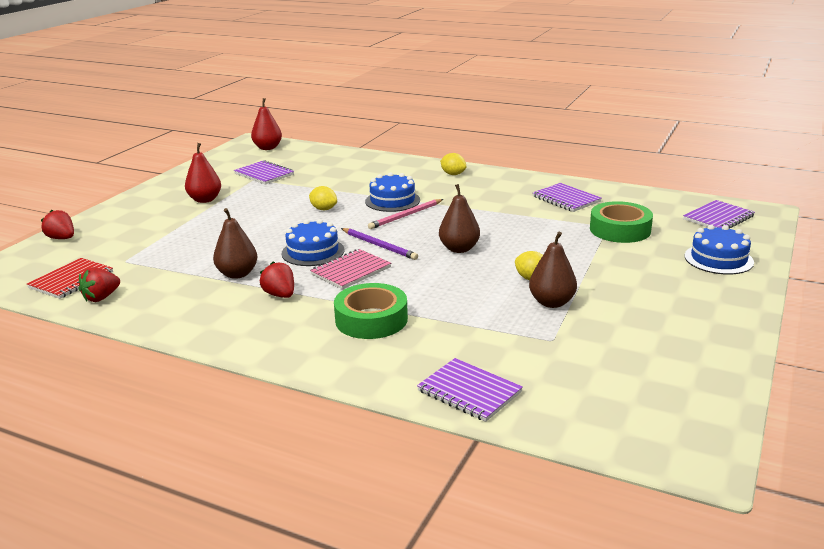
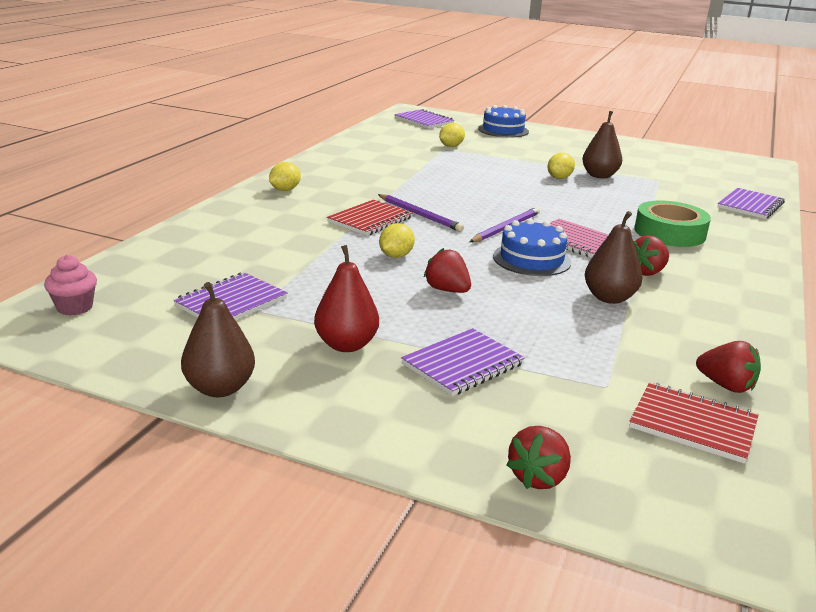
camera: 95 degrees left, 0 degrees up
(265, 223) = (447, 290): none -> red strawberry
(268, 148) = (75, 307): red pear -> pink cupcake
(392, 201) = (370, 220): blue cake -> red notebook
(406, 216) = (419, 215): pink pencil -> purple pencil
(459, 249) = (505, 197): brown pear -> brown pear (220, 388)
(566, 199) = (377, 154): purple notebook -> purple notebook (463, 364)
(620, 230) = (451, 146): green tape -> yellow lemon

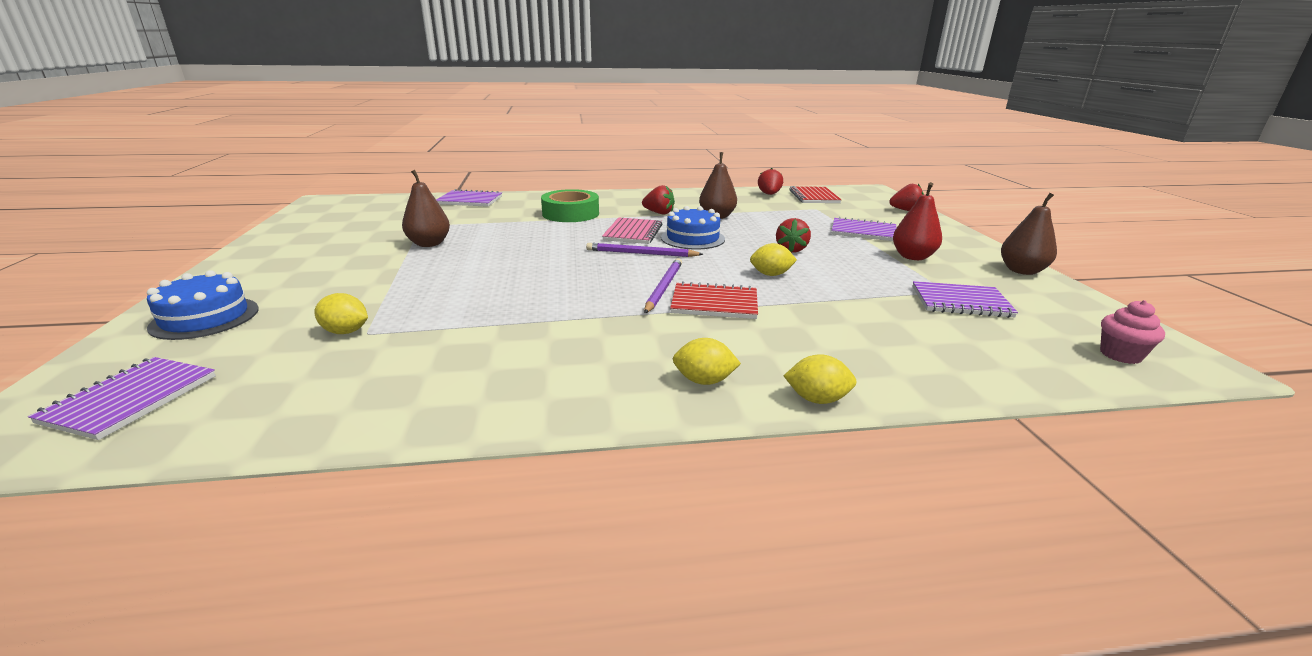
camera: 120 degrees left, 0 degrees up
(559, 178) = (456, 256): yellow lemon -> yellow lemon (817, 399)

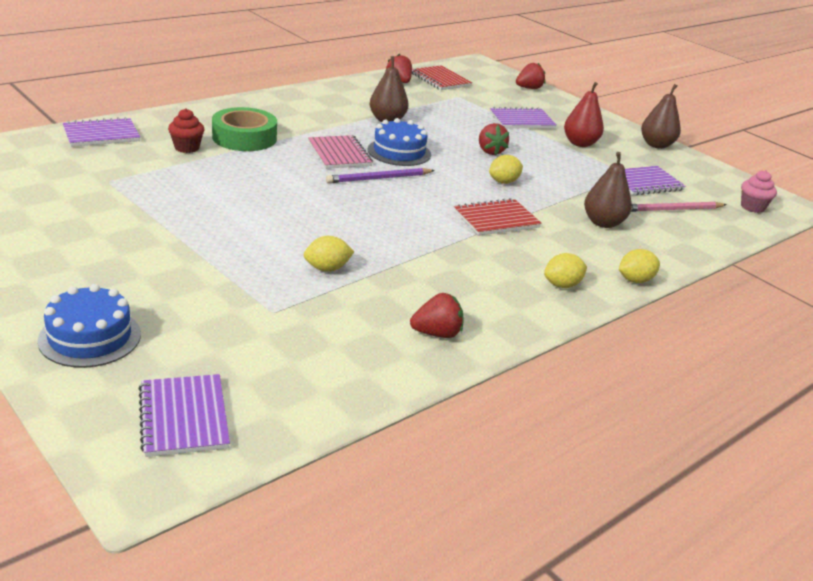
camera: 35 degrees left, 5 degrees up
(345, 332) = (252, 315): yellow lemon -> yellow lemon (327, 269)
(429, 244) = (160, 205): brown pear -> brown pear (603, 223)
(515, 214) = (187, 148): none -> red cupcake
(659, 213) = (329, 123): red strawberry -> red strawberry (437, 333)
(663, 287) = (442, 212): purple pencil -> none
(975, 335) = (673, 210): none -> pink pencil

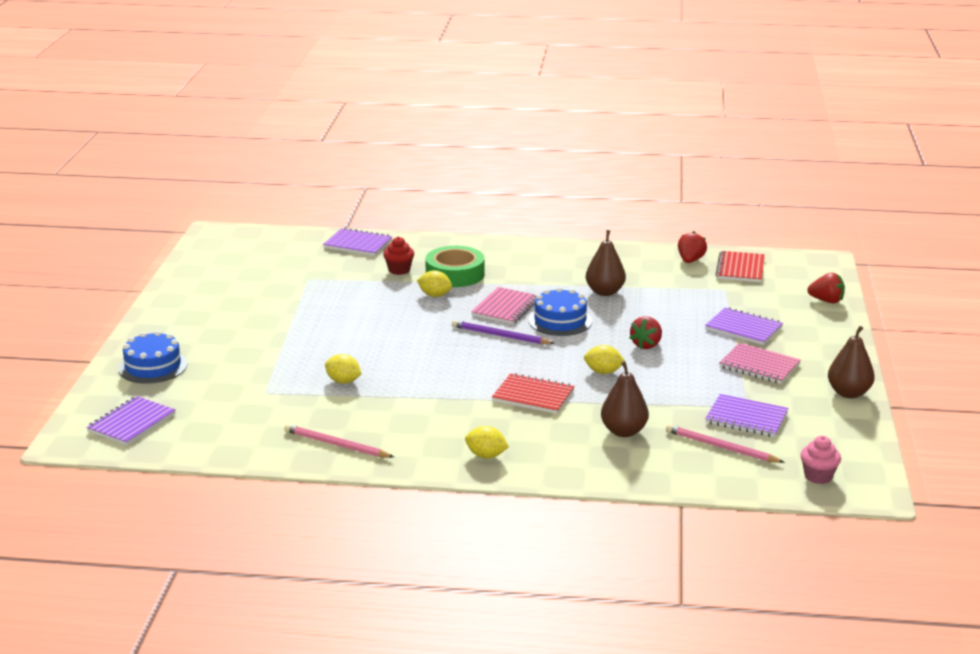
camera: 50 degrees right, 5 degrees down
(437, 333) = (337, 445): red strawberry -> pink pencil
(580, 143) = (759, 366): red pear -> pink notebook
(635, 280) = (553, 477): yellow lemon -> yellow lemon (435, 295)

